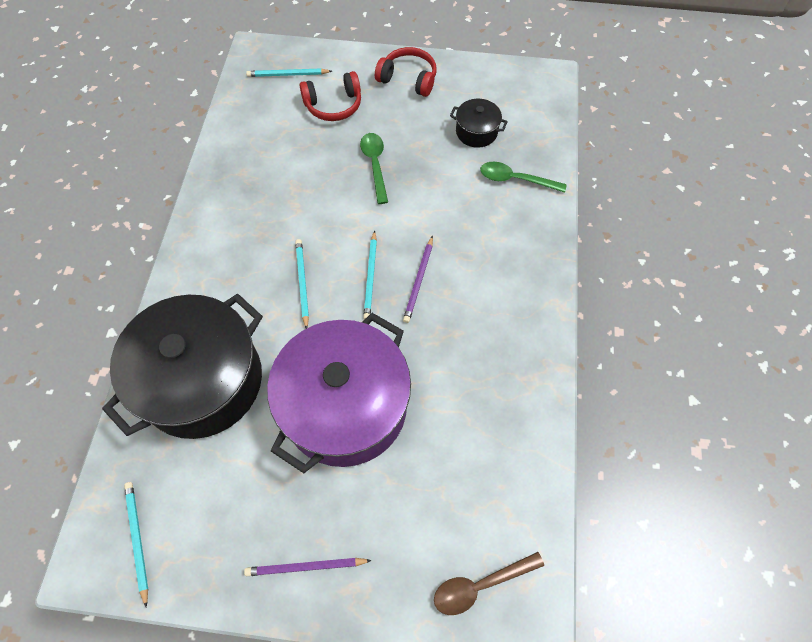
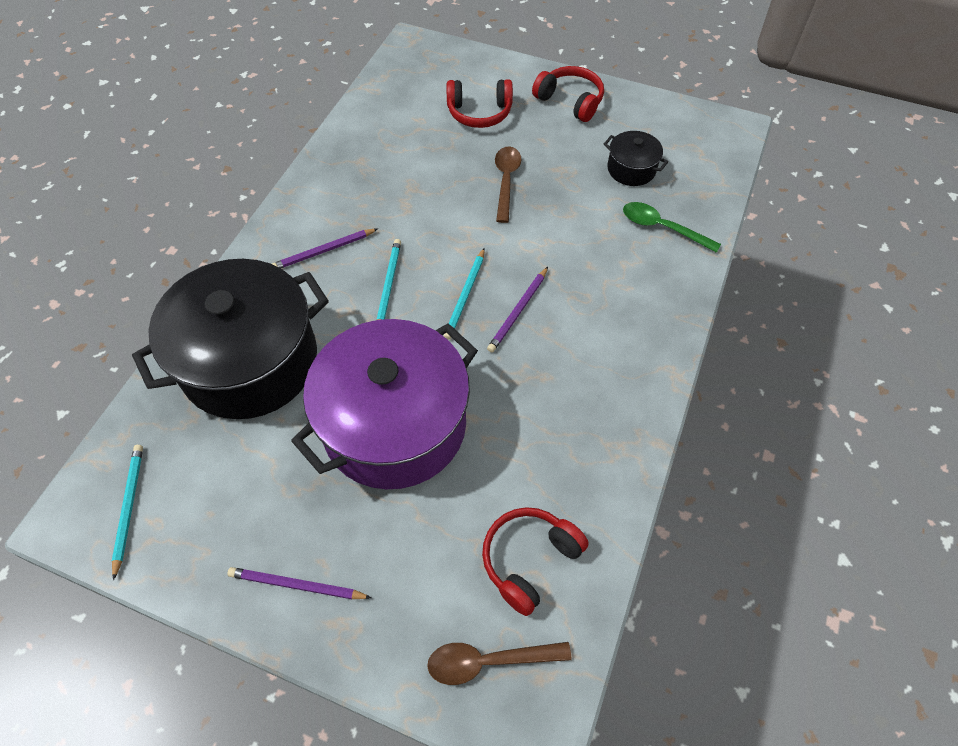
camera: 15 degrees right, 5 degrees down
(235, 264) = (323, 251): none -> purple pencil
(288, 75) = (439, 73): turquoise pencil -> none
(375, 165) = (506, 181): green spoon -> brown spoon
(488, 492) = (529, 560): none -> red headphones

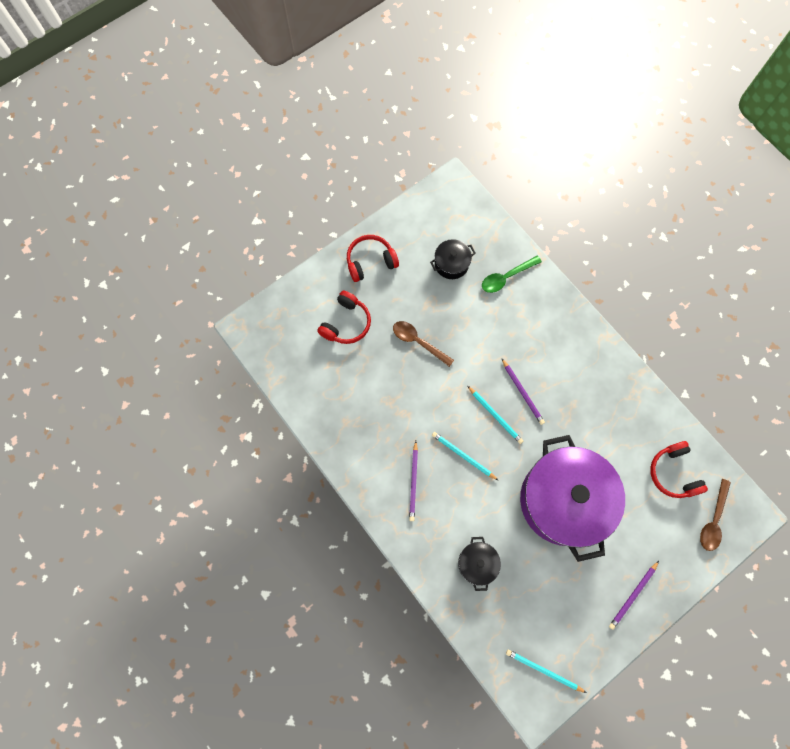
camera: 60 degrees left, 15 degrees up
(250, 361) = (477, 563): black pot -> black pot, size x0.43

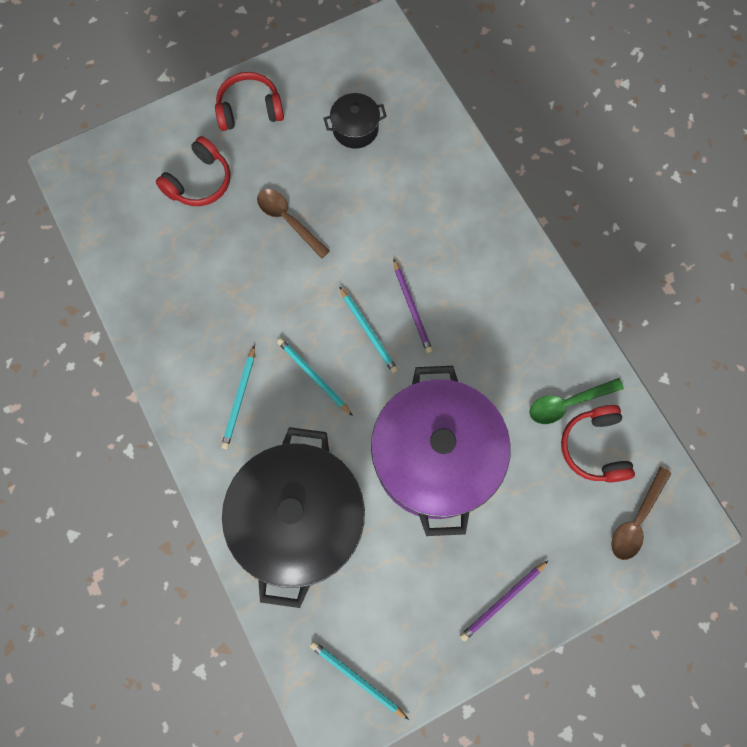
camera: 10 degrees right, 0 degrees up
(413, 482) = (239, 399): purple pencil -> turquoise pencil
(477, 563) = (299, 520): black pot -> black pot, size x2.34
(506, 277) = (424, 157): green spoon -> green spoon (568, 403)

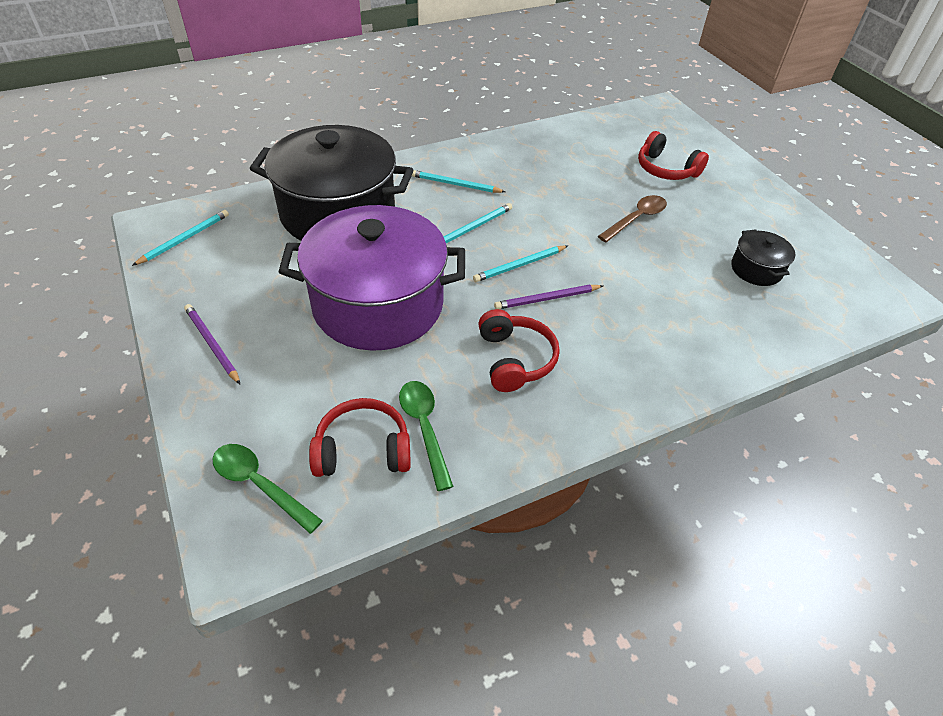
camera: 90 degrees right, 25 degrees down
(249, 109) = (753, 200): red headphones -> red headphones (515, 359)
(636, 520) = (259, 485): brown spoon -> green spoon

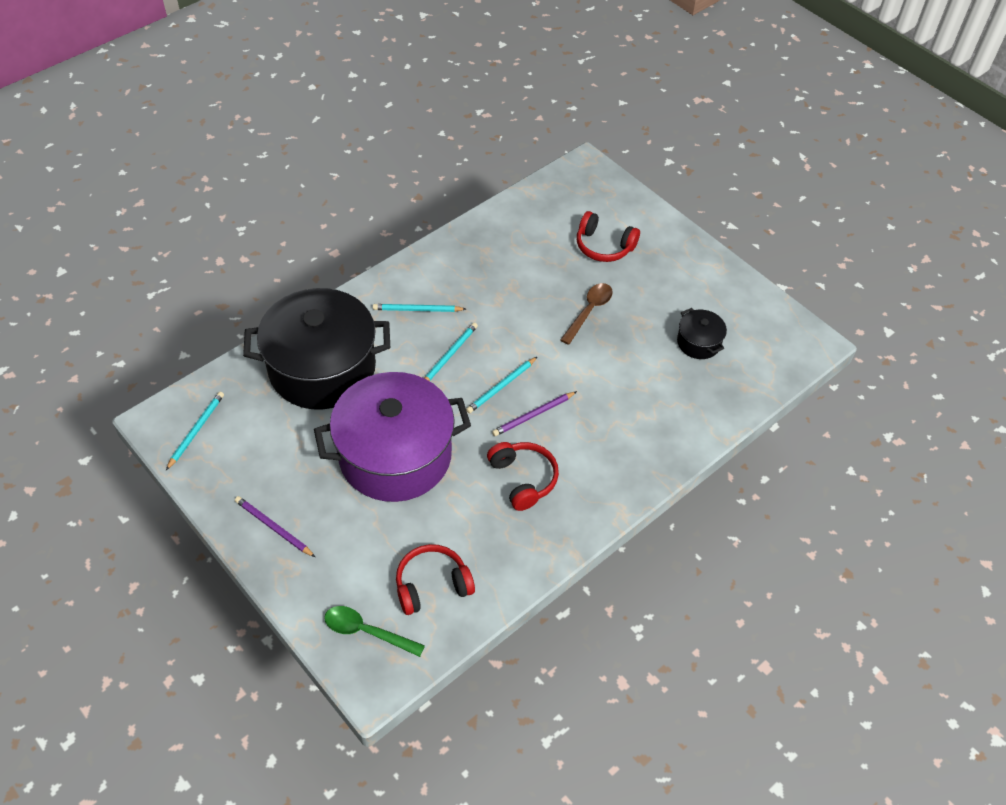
camera: 15 degrees left, 5 degrees up
(424, 428) = (472, 556): green spoon -> none

